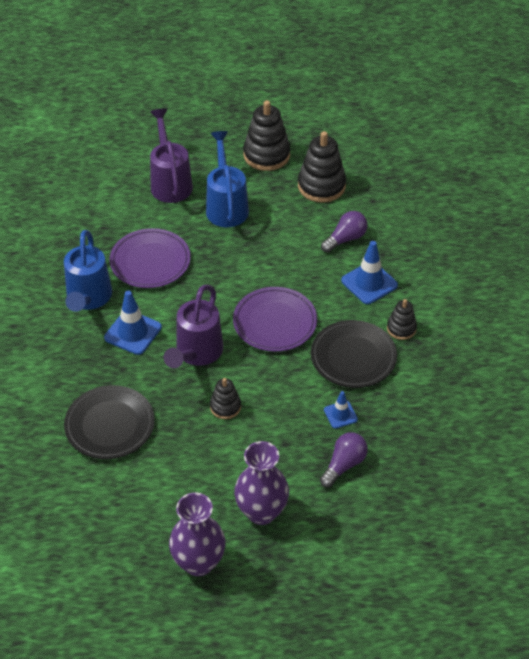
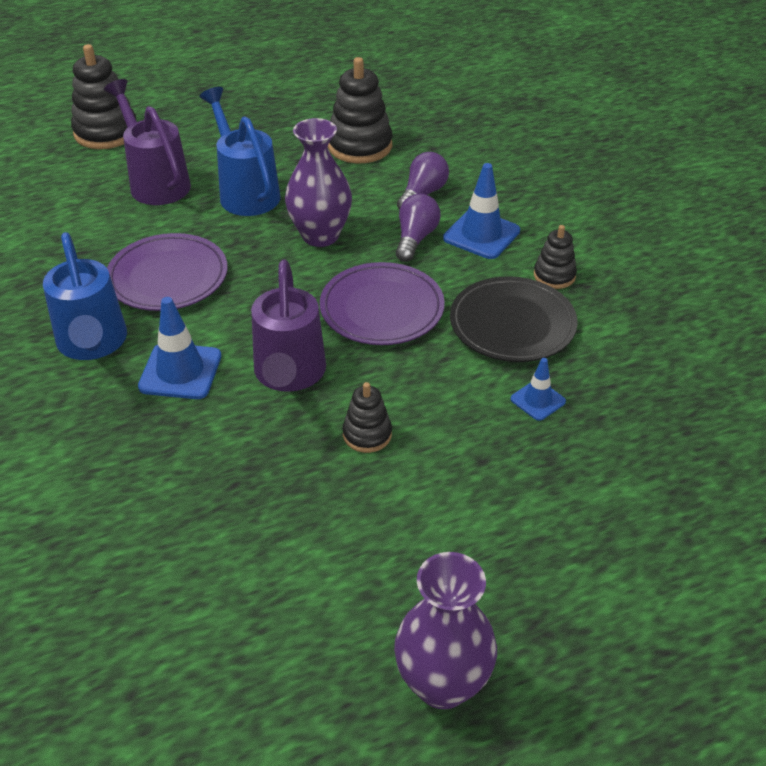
camera: 20 degrees left, 5 degrees down
(110, 425) = (198, 510): black plate -> none
(261, 512) = (500, 570): purple vase -> purple vase (320, 235)
(266, 155) = (272, 129): black stacking toy -> black stacking toy (106, 132)
(344, 465) = (582, 466): purple light bulb -> purple light bulb (415, 238)

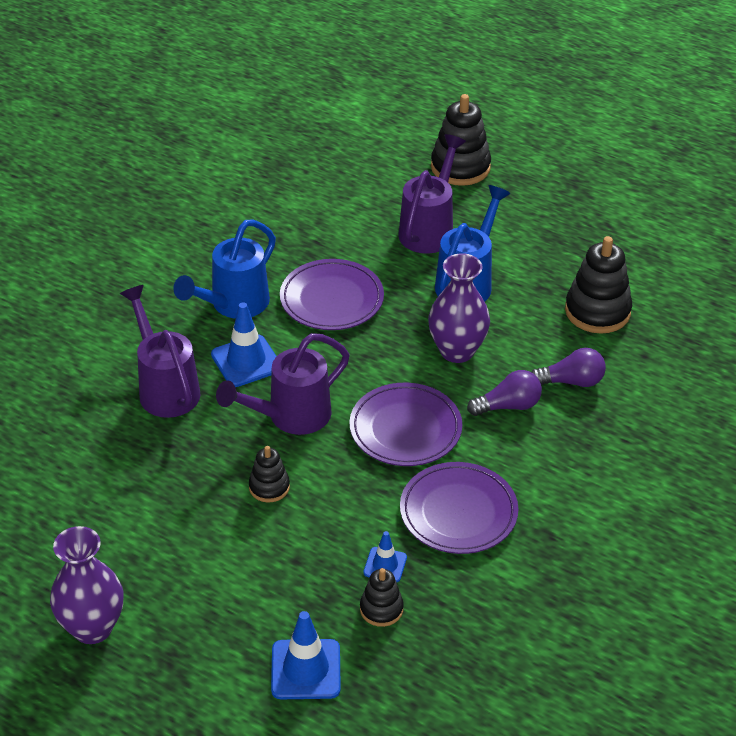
camera: 55 degrees right, 0 degrees up
(147, 450) = (165, 388): none -> purple watering can
(481, 235) = (554, 442): blue traffic cone -> blue traffic cone (306, 669)
(512, 324) = (458, 512): black plate -> purple plate
(554, 276) = (544, 511): black stacking toy -> black stacking toy (381, 609)

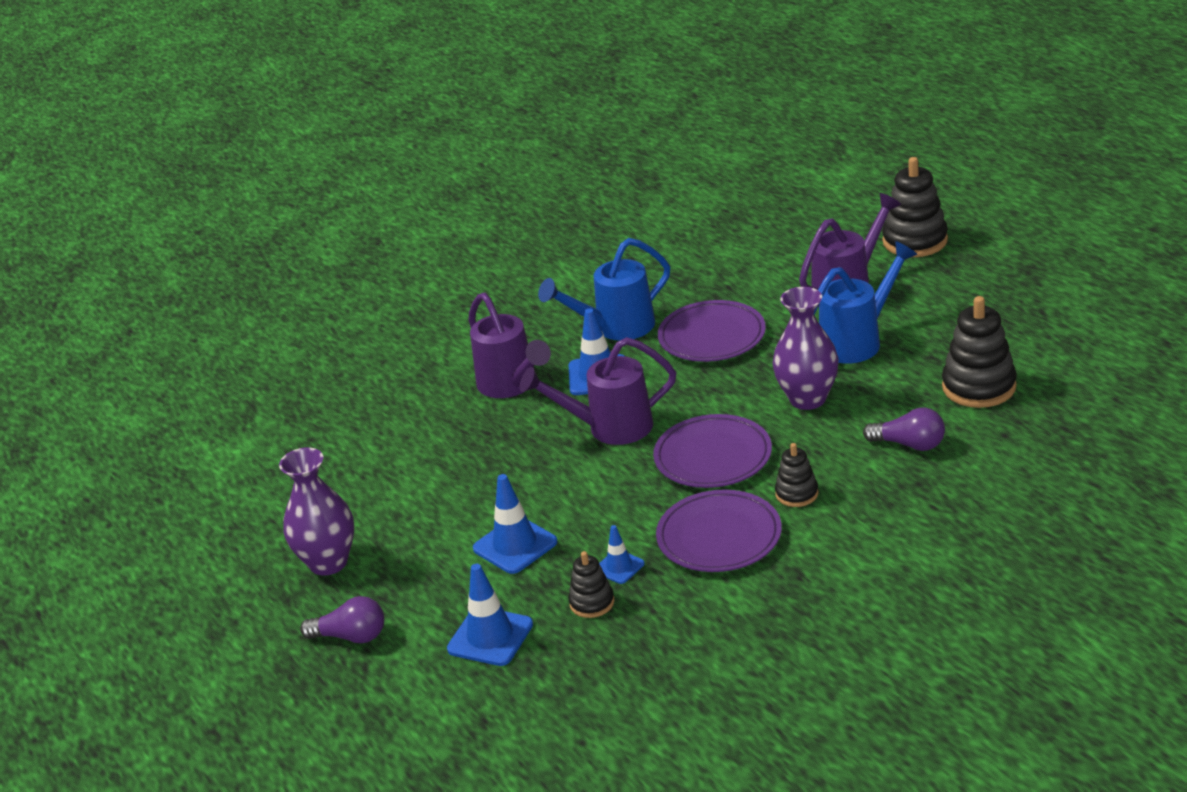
camera: 30 degrees right, 10 degrees down
(165, 388) = (511, 385): purple watering can -> purple watering can turned 150 degrees clockwise
(269, 487) = (553, 482): black stacking toy -> black stacking toy (796, 494)
(272, 565) = (515, 545): none -> blue traffic cone
(508, 406) = (829, 455): purple light bulb -> purple light bulb (351, 636)

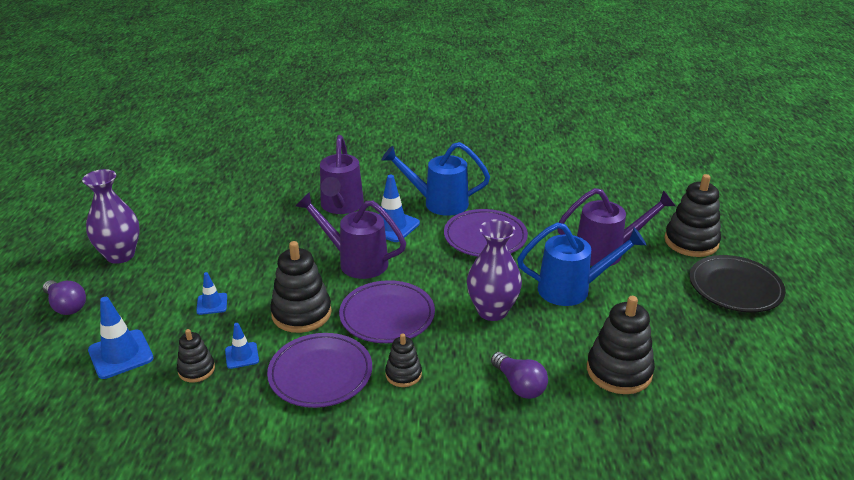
camera: 30 degrees right, 0 degrees up
(515, 545) = (212, 304): blue traffic cone -> blue traffic cone, size x0.58
(624, 501) = (301, 313): none -> black stacking toy
(998, 264) = (735, 287): none -> black plate

